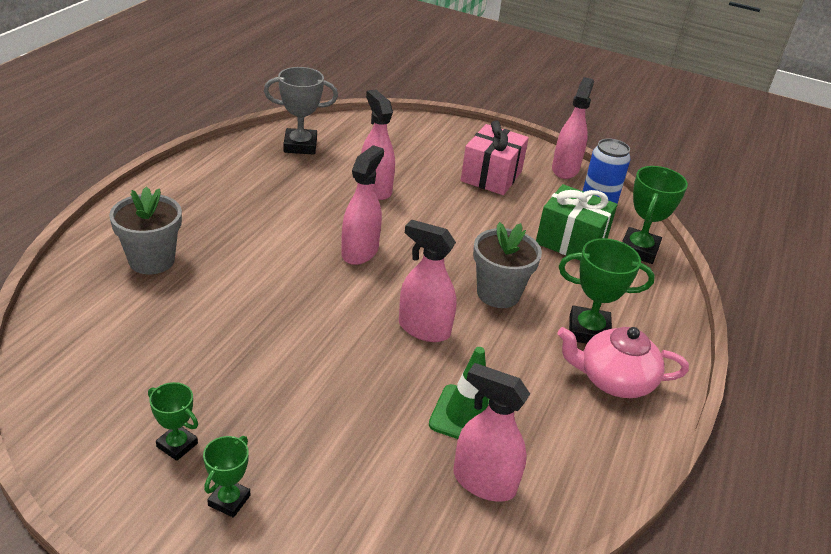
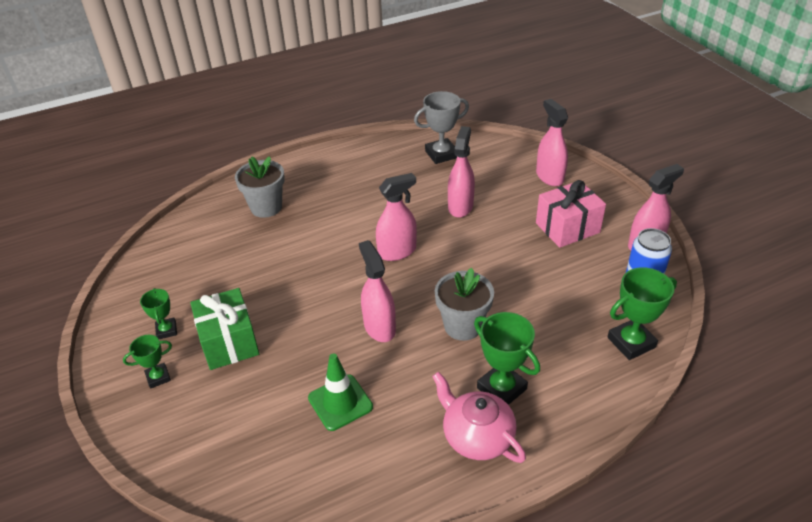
camera: 45 degrees right, 5 degrees up
(300, 146) = (441, 154): grey trophy -> grey trophy turned 60 degrees counterclockwise
(483, 482) = (301, 452): pink spray bottle -> pink spray bottle (549, 176)
(571, 241) = (574, 310): green gift -> green gift (229, 342)

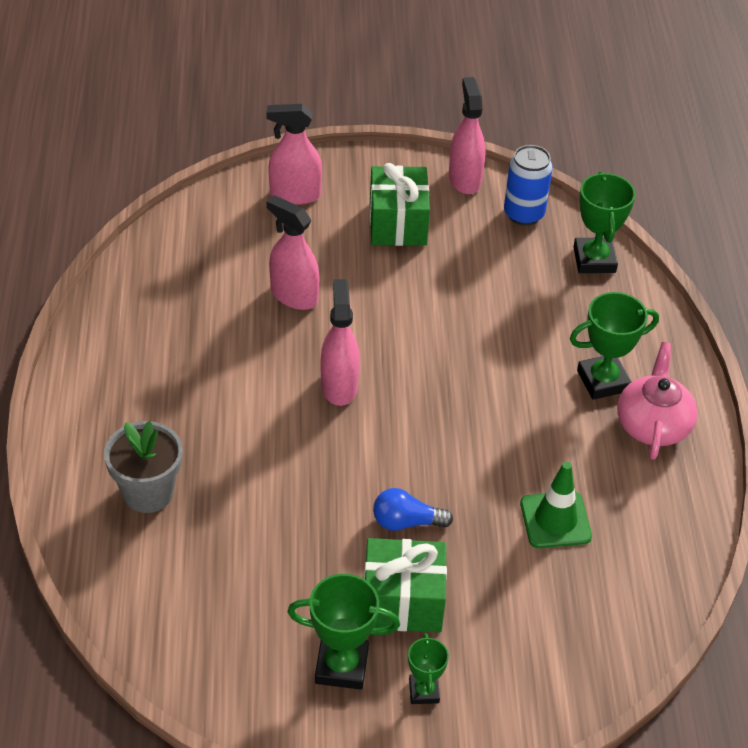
camera: 70 degrees left, 5 degrees up
(166, 330) = (341, 666): green trophy -> green trophy, size x1.69
(298, 322) = (406, 522): none -> blue light bulb
(379, 327) = (460, 448): pink spray bottle -> none
(441, 154) = (169, 269): grey trophy -> none
(463, 326) = (500, 375): grey flower pot -> none
(477, 436) = (653, 424): pink teapot -> pink teapot turned 120 degrees clockwise
(567, 228) = (397, 223): pink gift -> green gift

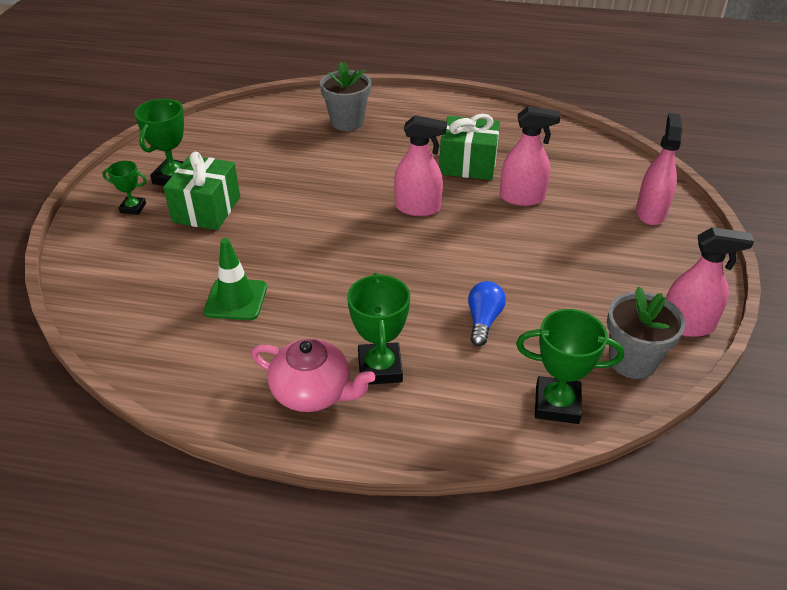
camera: 105 degrees right, 5 degrees down
(294, 295) = (522, 198): pink spray bottle -> pink spray bottle turned 45 degrees clockwise
(397, 223) = (613, 267): green gift -> green gift (468, 164)
(406, 522) = (273, 221): blue light bulb -> blue light bulb (483, 321)
(523, 214) = (632, 361): blue can -> grey flower pot

